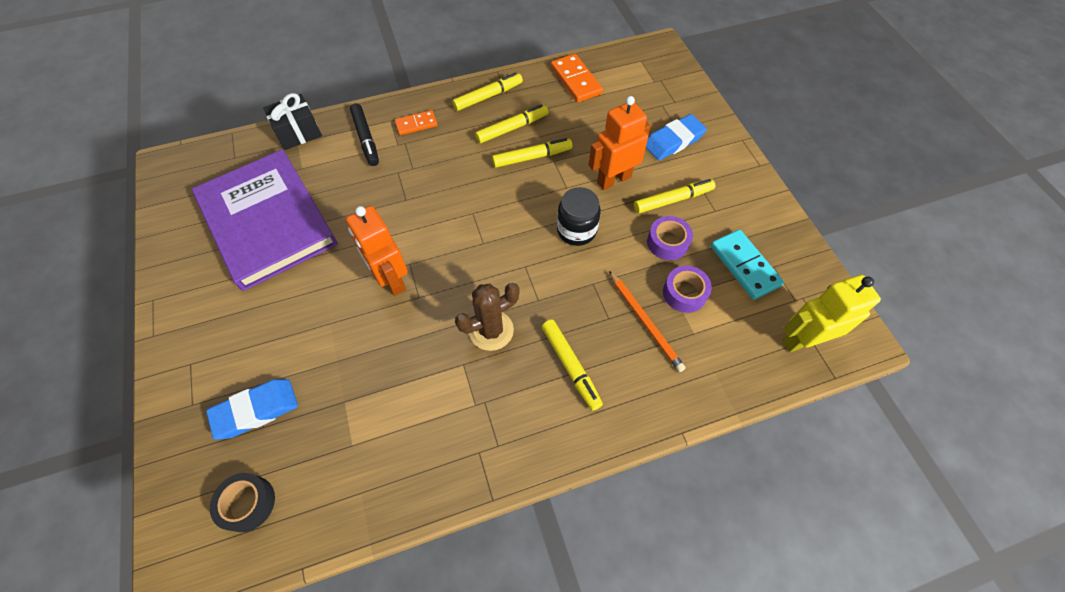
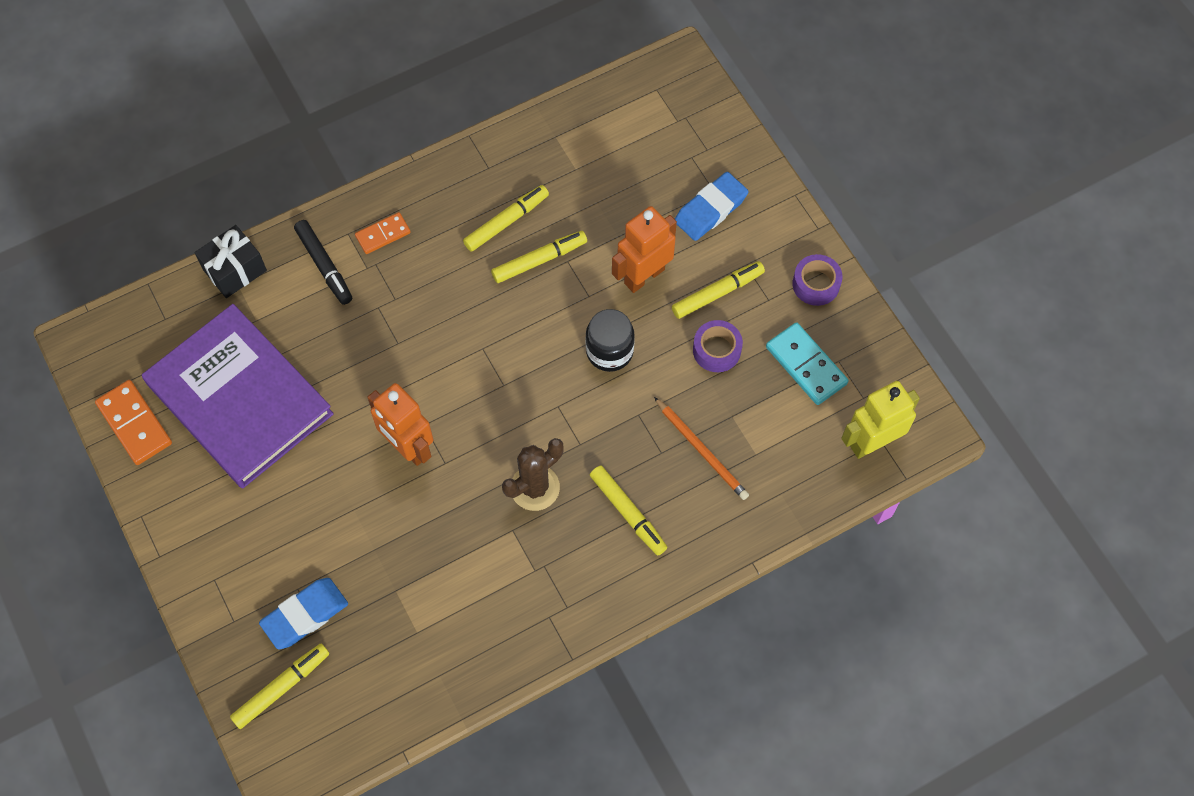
camera: 10 degrees left, 5 degrees up
(248, 503) = (329, 704): black tape -> none
(488, 96) = (466, 177): yellow marker -> yellow marker (282, 687)
(576, 80) = (575, 135): orange domino -> orange domino (134, 424)
(684, 293) = (741, 409): purple tape -> purple tape (816, 284)

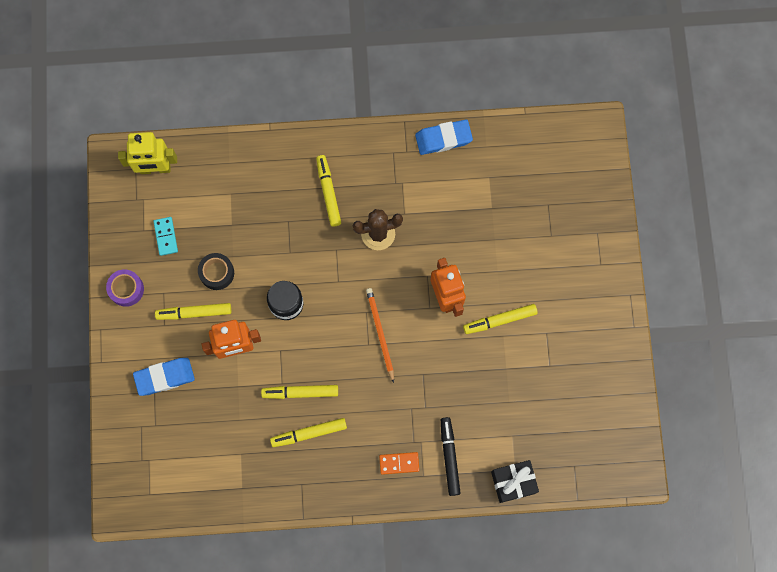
camera: 155 degrees left, 10 degrees up
(134, 424) = (619, 394): orange domino -> none
(239, 399) = (543, 381): purple book -> none
(282, 687) = (582, 180): yellow marker -> yellow marker (499, 320)
(305, 615) = (552, 217): blue eraser -> blue eraser (443, 139)
(702, 450) = (262, 211): orange pencil -> orange pencil (380, 333)
(716, 350) = (217, 273): purple tape -> black tape
(806, 365) = (166, 236): turquoise domino -> turquoise domino, size x0.64

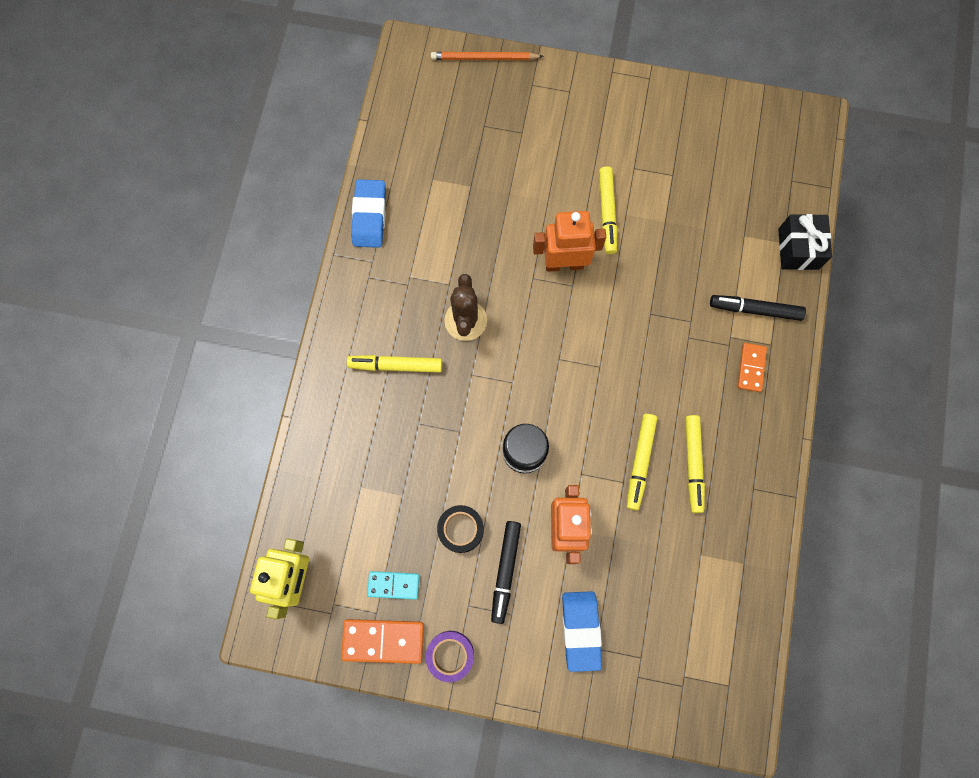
camera: 75 degrees left, 0 degrees up
(125, 240) = (383, 641): none -> orange domino
(194, 312) = (505, 571): yellow marker -> black marker
(380, 333) = (589, 349): orange pencil -> orange pencil (484, 58)

